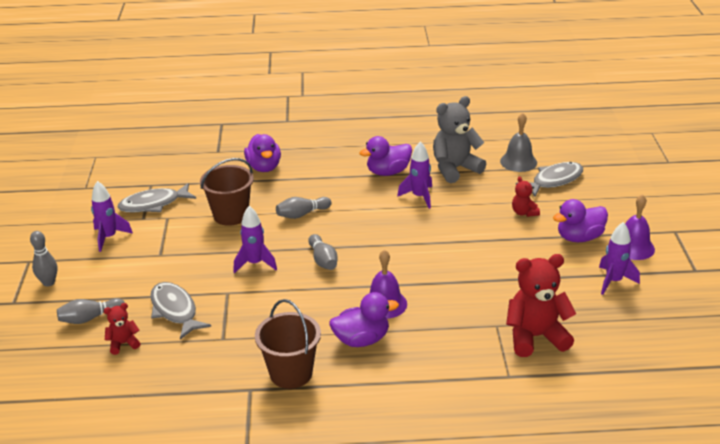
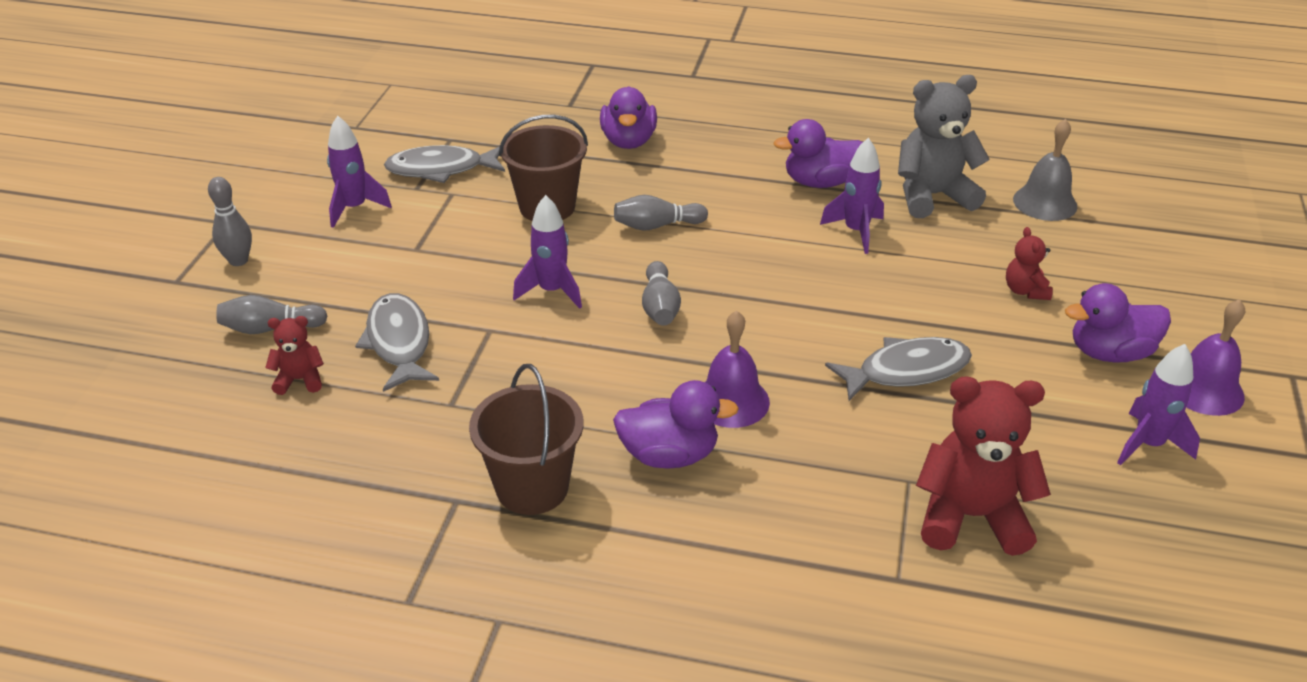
camera: 15 degrees right, 5 degrees up
(554, 180) = (1097, 245): grey fish -> grey fish (906, 371)

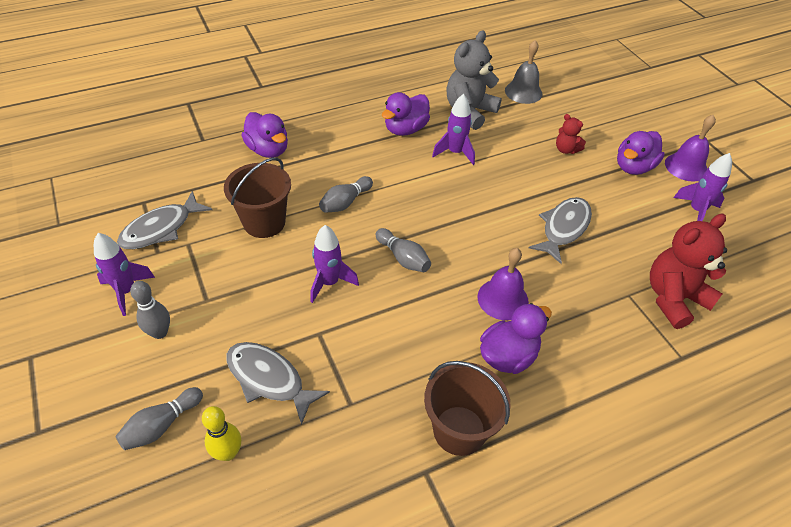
camera: 40 degrees left, 10 degrees up
(238, 260) = (75, 384): grey bowling pin -> grey bowling pin (160, 332)
(300, 380) = (228, 453): red teddy bear -> yellow bowling pin

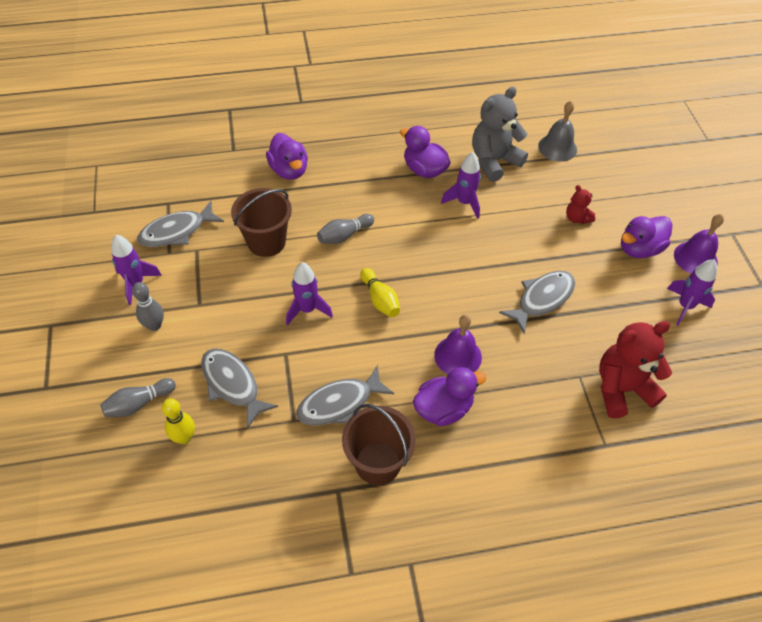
camera: 15 degrees right, 5 degrees up
(396, 374) = (339, 403): none -> grey fish
(403, 258) = (380, 299): grey bowling pin -> yellow bowling pin
(405, 129) = (424, 170): purple duck -> purple duck turned 75 degrees clockwise

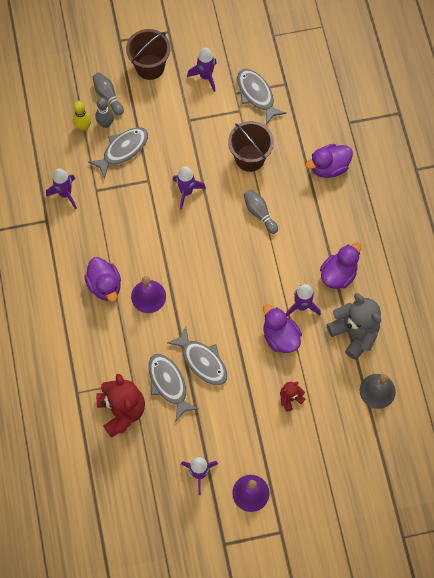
camera: 90 degrees right, 15 degrees up
(154, 325) = (169, 95): grey bowling pin -> grey bowling pin (106, 123)
(295, 463) = (65, 194): none -> purple rocket
(339, 403) = (108, 218): grey fish -> grey fish (168, 384)
(377, 463) = (64, 243): brown bucket -> brown bucket (150, 67)
(380, 299) = (197, 242): yellow bowling pin -> none
(639, 249) = (258, 446): purple duck -> purple duck (280, 337)

